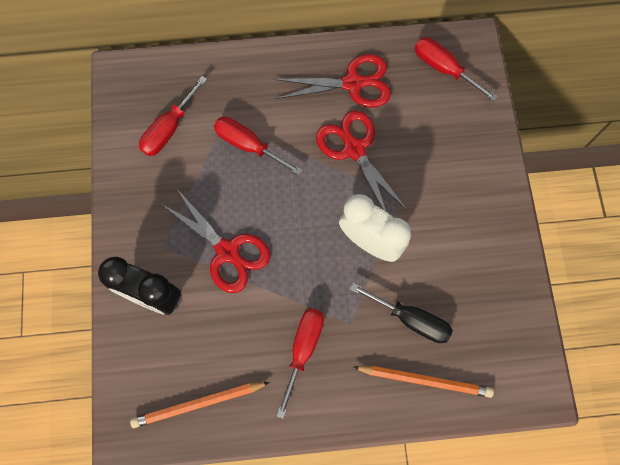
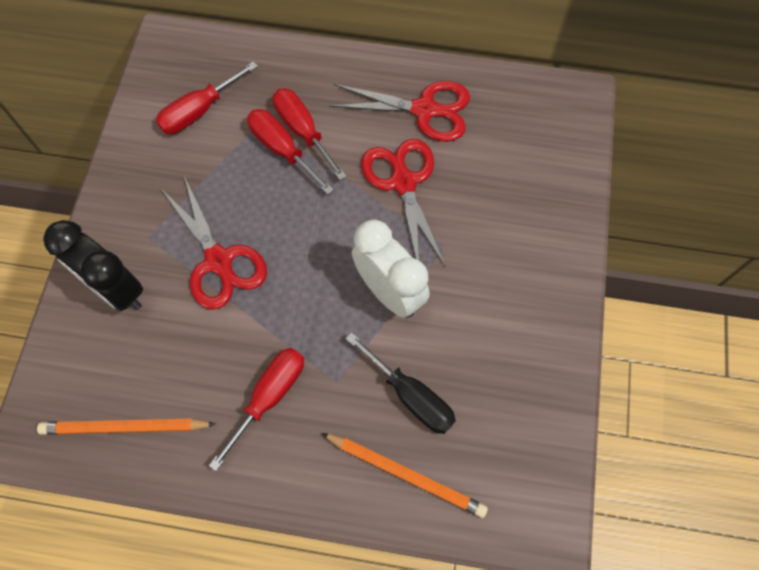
camera: 15 degrees right, 5 degrees down
(444, 69) = (537, 118): red screwdriver -> red screwdriver (303, 131)

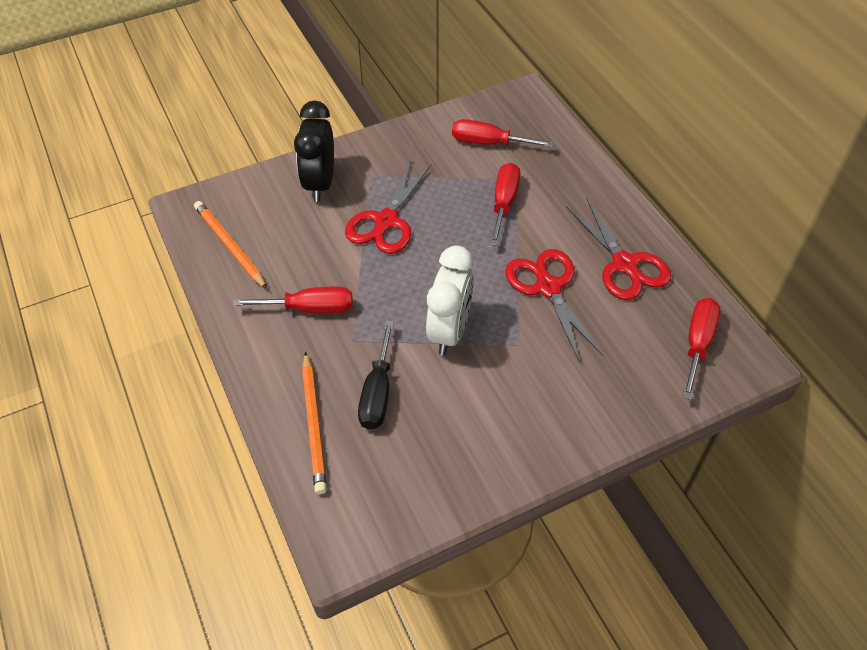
camera: 55 degrees right, 15 degrees down
(303, 131) = (531, 205): red screwdriver -> red screwdriver (697, 344)
(403, 182) = (548, 287): red scissors -> red scissors turned 60 degrees counterclockwise

